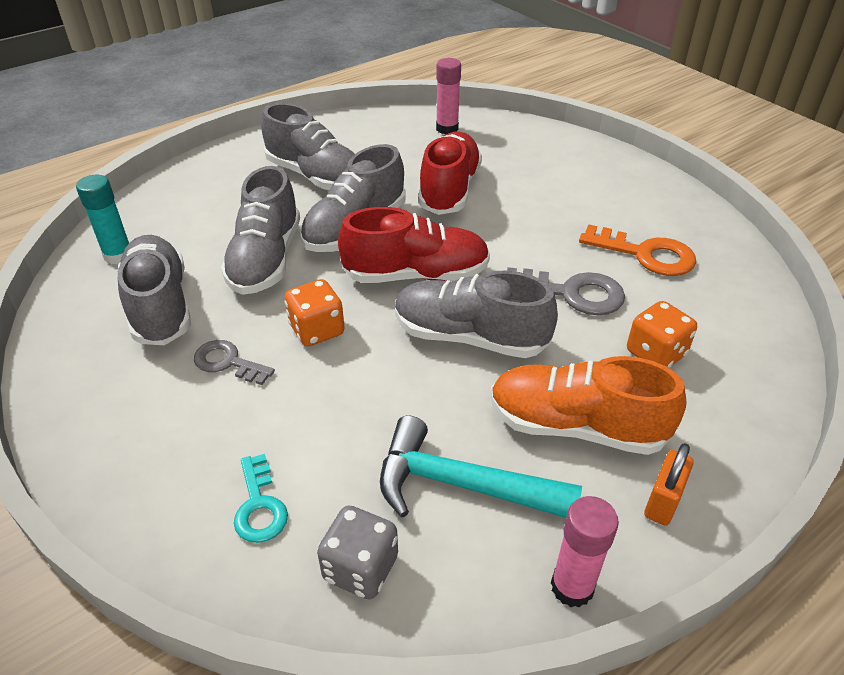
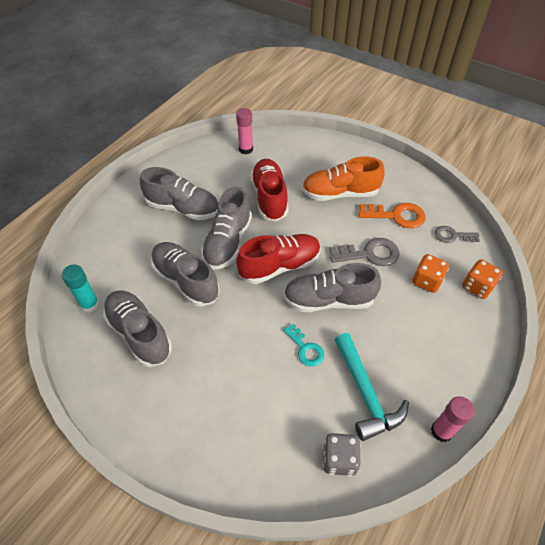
camera: 20 degrees left, 10 degrees up
(228, 362) = (203, 360): grey key -> grey key (452, 236)
(259, 506) = (270, 443): turquoise key -> turquoise key (305, 349)
(266, 259) = (186, 280): grey shoe -> grey shoe turned 150 degrees clockwise
(317, 330) = (242, 322): orange dice -> orange dice (477, 287)
(461, 485) = (366, 393): turquoise hammer -> turquoise hammer turned 105 degrees counterclockwise
(576, 426) = (406, 339): orange shoe -> orange shoe (340, 193)
(662, 502) = (463, 369): orange padlock -> none

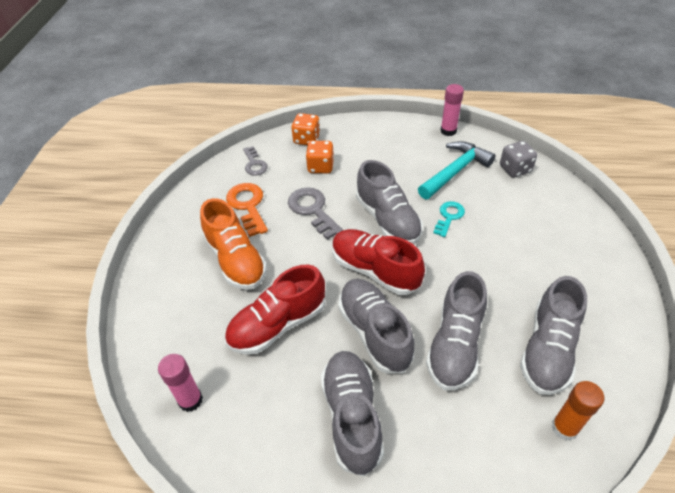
camera: 115 degrees left, 5 degrees down
(90, 304) = (564, 428): turquoise glue stick -> orange glue stick
(228, 242) = (374, 333): grey shoe -> grey shoe turned 105 degrees counterclockwise

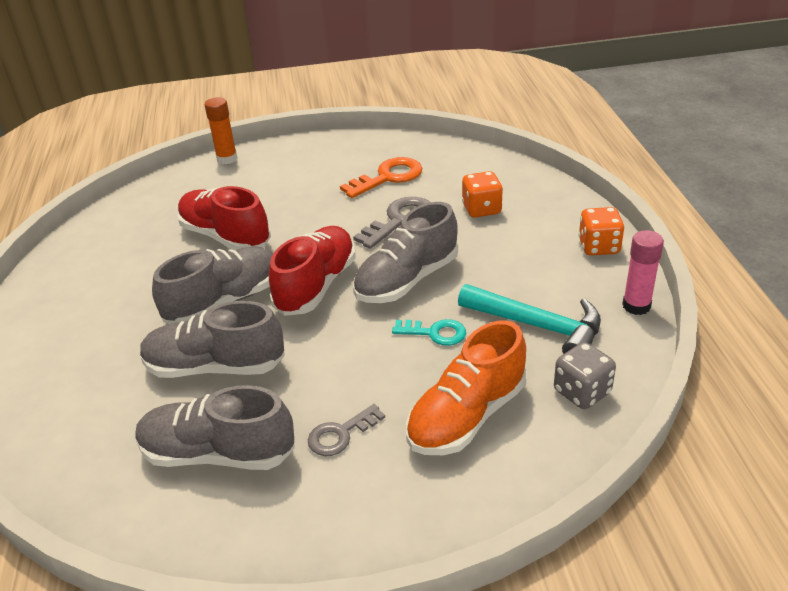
camera: 75 degrees right, 10 degrees down
(190, 400) = (137, 211): pink glue stick -> none
(236, 260) = (305, 191): orange shoe -> orange shoe (467, 416)
(254, 164) = (460, 164): grey key -> grey key (340, 434)
(307, 139) = (530, 187): orange dice -> orange dice (599, 247)
(352, 417) = (120, 306): grey shoe -> none
(564, 428) = (104, 475): orange glue stick -> orange glue stick (227, 159)

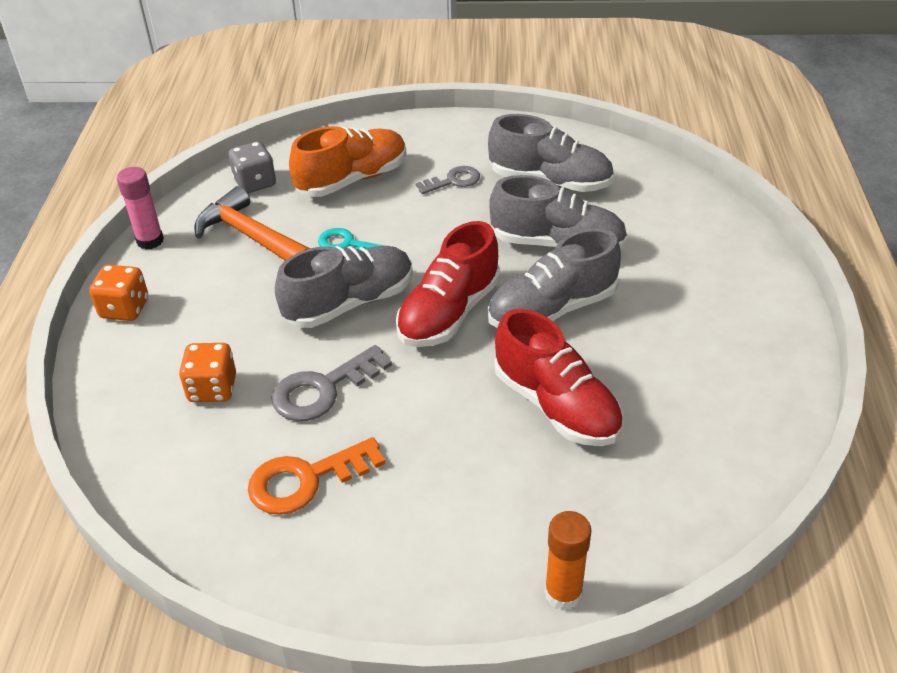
camera: 170 degrees left, 5 degrees up
(539, 326) = (250, 236): turquoise hammer -> orange hammer

